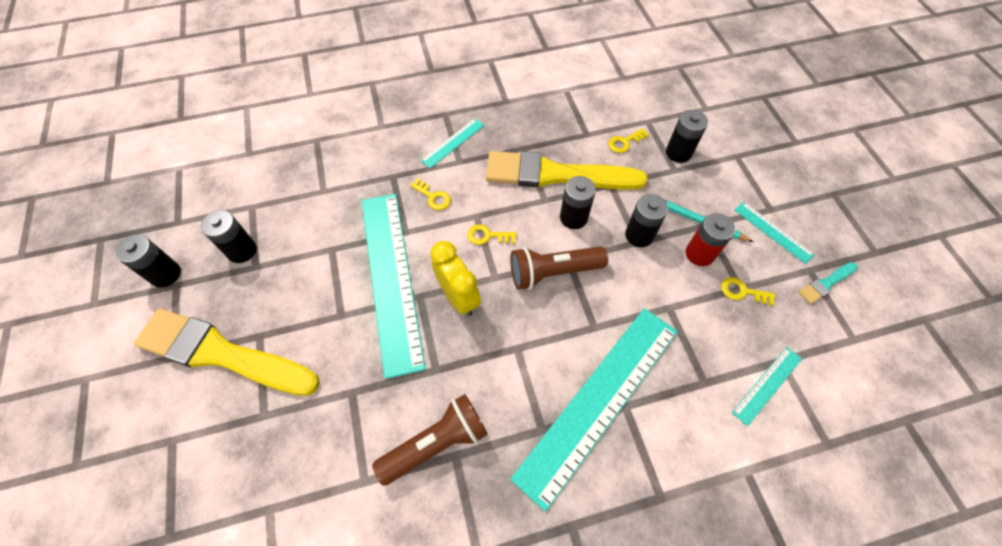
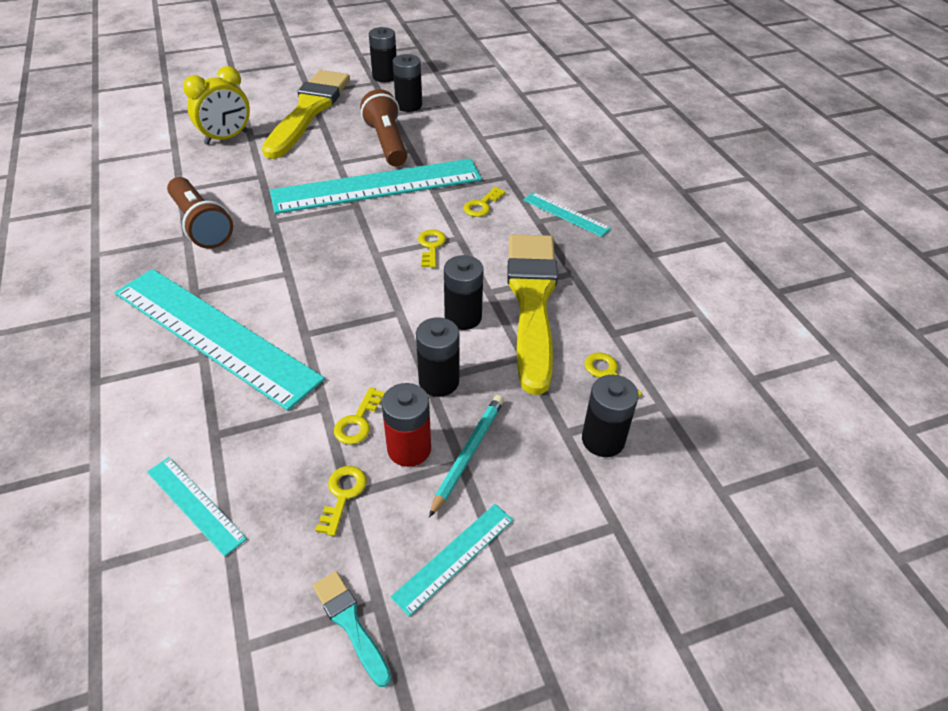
camera: 85 degrees right, 15 degrees down
(458, 297) = (352, 230): yellow clock -> yellow clock (226, 138)
(553, 272) = (381, 299): brown flashlight -> brown flashlight (387, 143)
(680, 285) = (358, 421): none -> yellow key

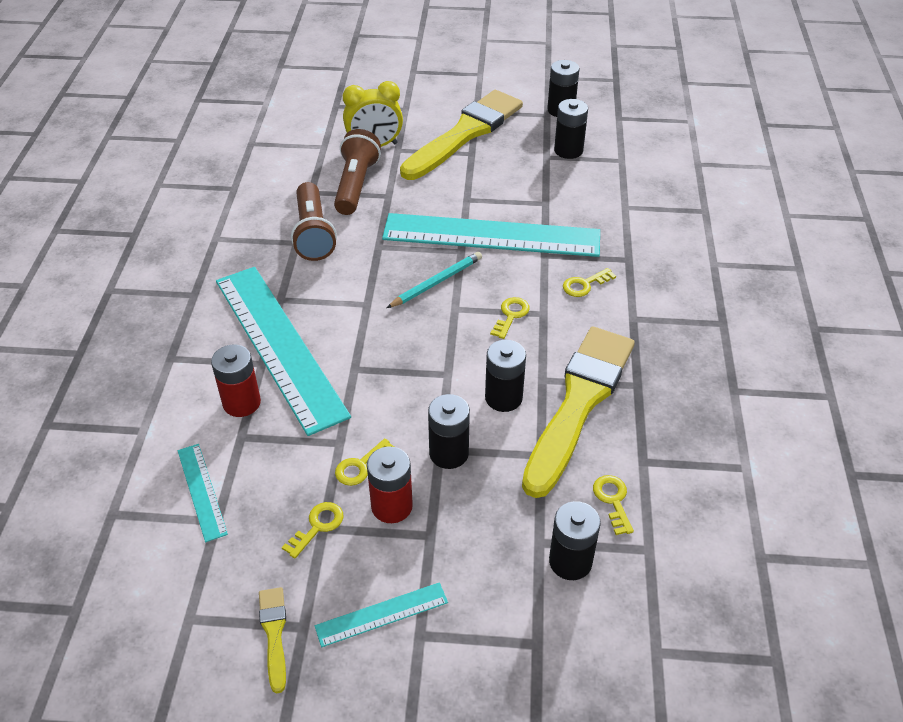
camera: 25 degrees right, 0 degrees up
(199, 401) = (241, 403): none -> red battery
(350, 623) = (274, 634): turquoise brush -> yellow brush
(387, 143) = (524, 189): brown flashlight -> brown flashlight (356, 185)
(468, 454) = (440, 530): turquoise pencil -> turquoise pencil (436, 282)
(566, 214) = (667, 319): turquoise ruler -> none

